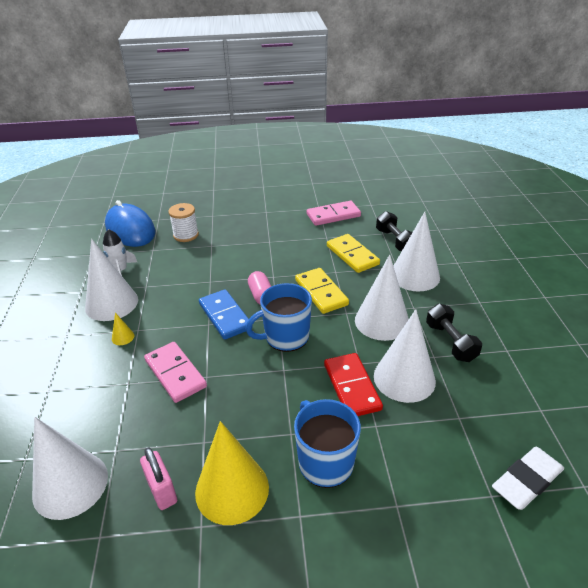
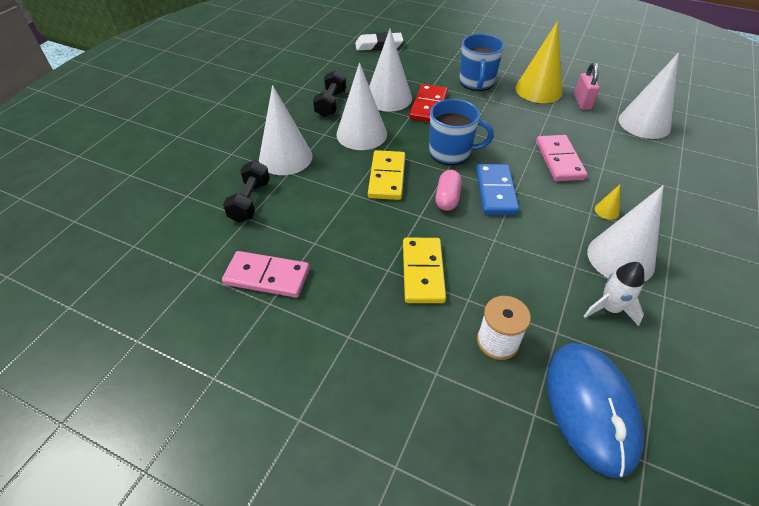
camera: 150 degrees left, 10 degrees up
(352, 255) = (314, 204): yellow domino -> yellow domino (423, 272)

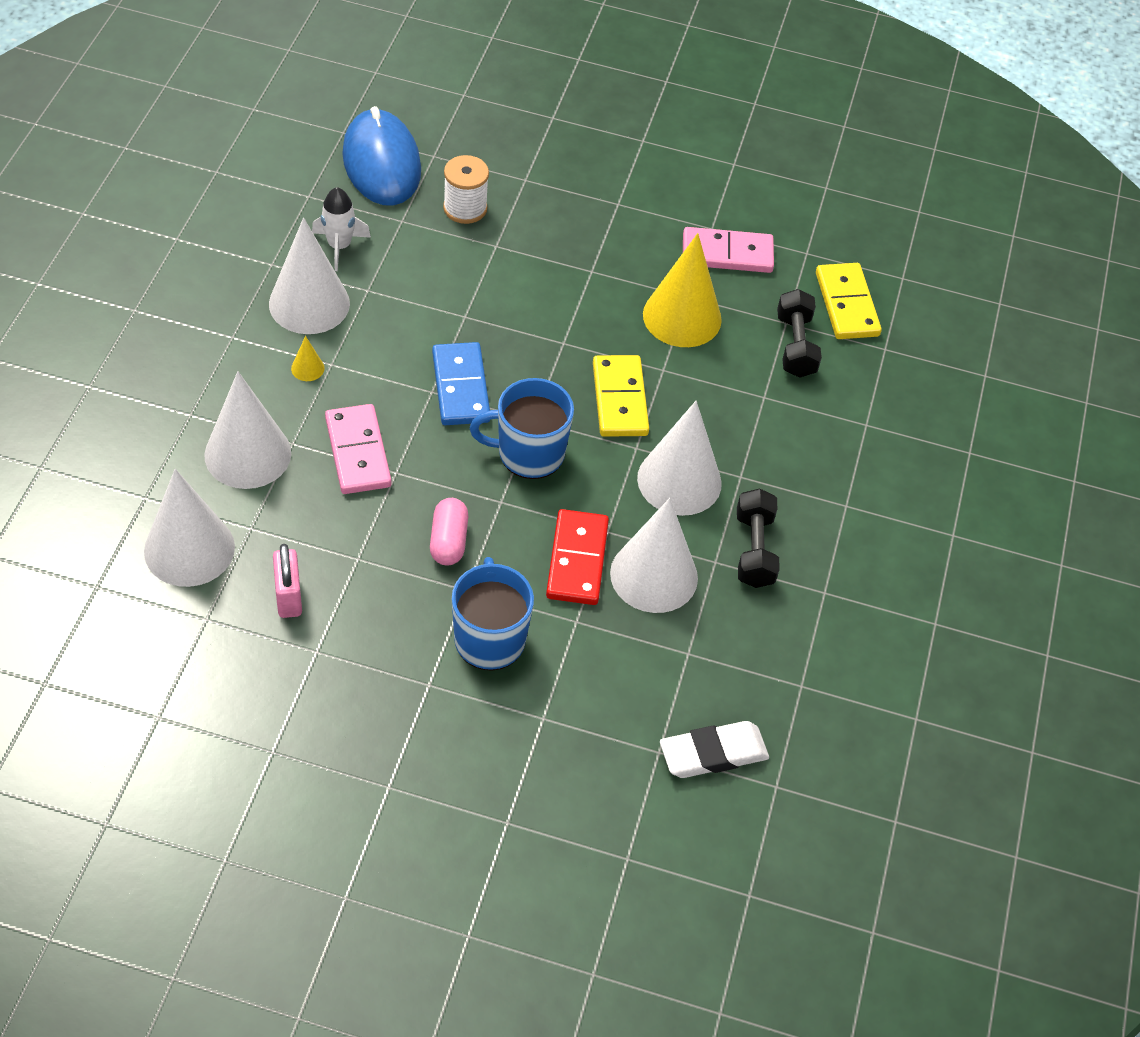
camera: 165 degrees right, 5 degrees up
(285, 157) = (781, 423): white cone -> white cone (248, 454)
(423, 272) = (550, 271): yellow domino -> yellow domino (846, 304)
(447, 198) = (528, 371): pink capsule -> pink capsule (448, 541)
(538, 90) = (367, 626): yellow cone -> yellow cone (682, 317)

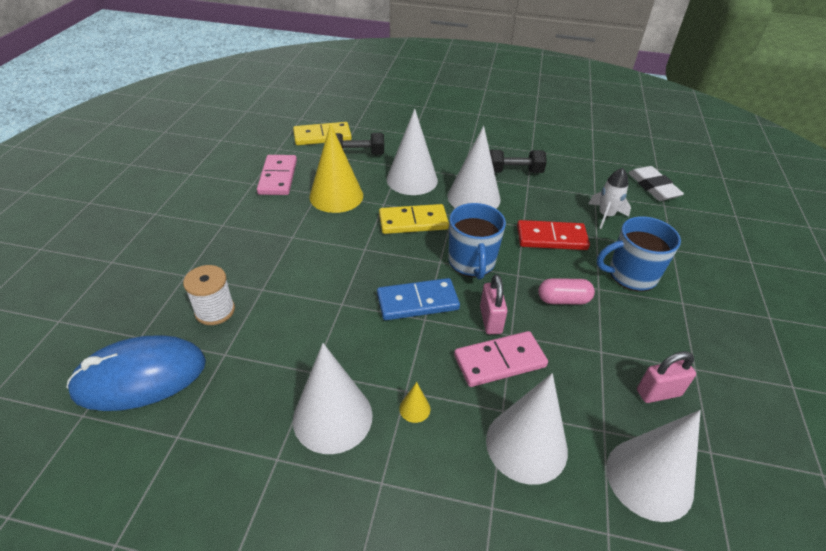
camera: 90 degrees left, 10 degrees down
(339, 246) = (255, 400): white rocket -> white rocket (605, 216)
(422, 455) = (490, 320): none -> pink padlock
(654, 575) = (548, 207): white cone -> white cone (412, 179)

